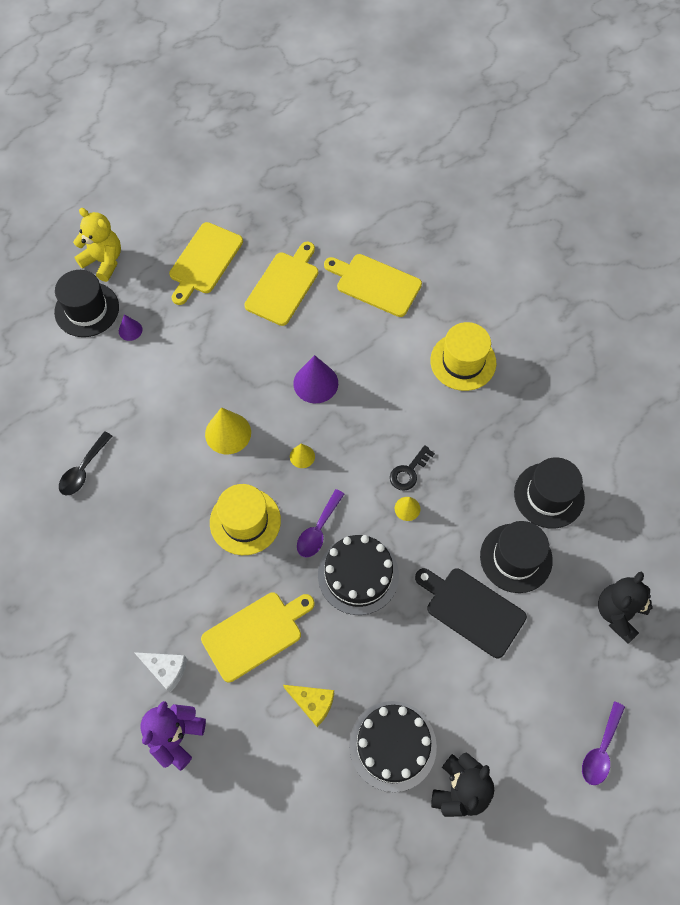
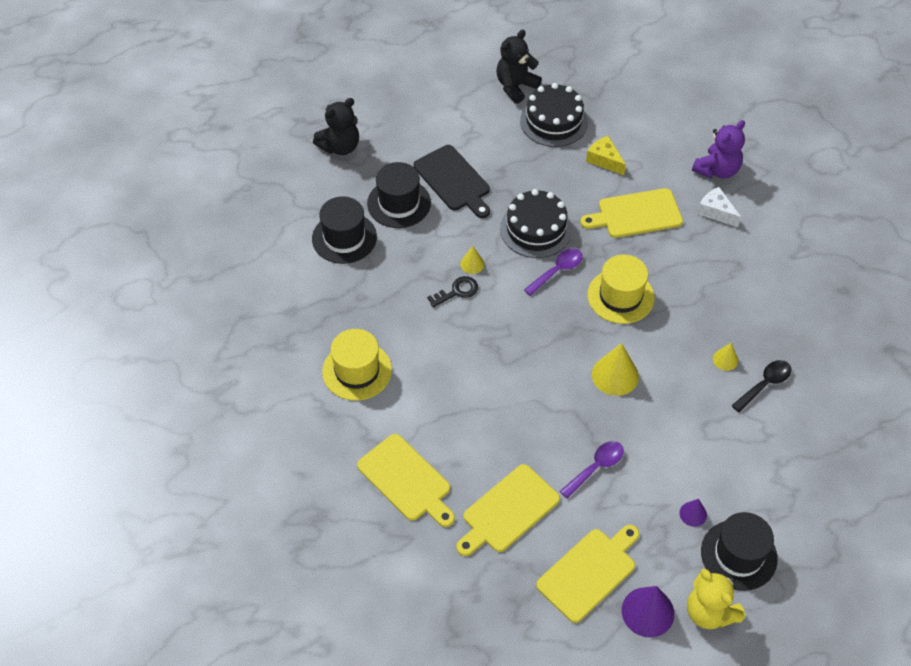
camera: 160 degrees left, 10 degrees down
(302, 456) = (550, 333): yellow cone -> yellow cone (725, 359)
(315, 383) = (512, 396): purple cone -> purple cone (647, 612)
(601, 749) = (404, 79): purple spoon -> purple spoon (596, 467)

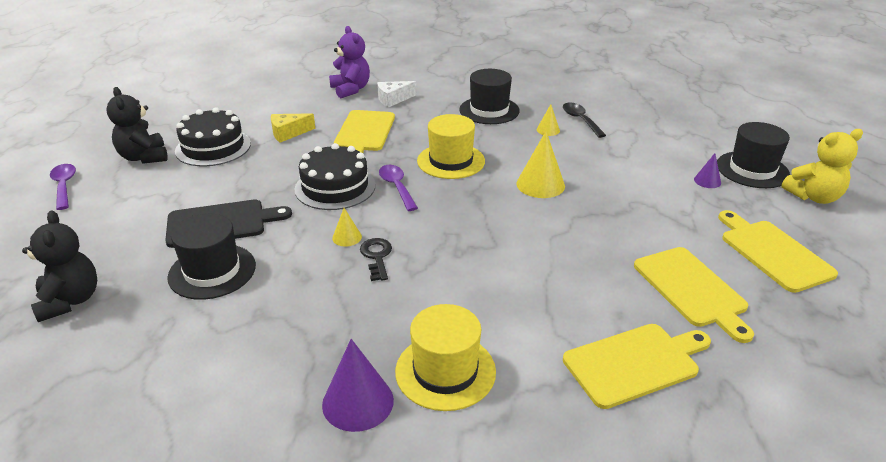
camera: 70 degrees left, 20 degrees down
(344, 238) = (221, 332): black hat -> black hat (489, 110)
(596, 467) = (646, 220): purple spoon -> purple spoon (64, 186)
(647, 612) = (817, 229): purple cone -> purple cone (358, 402)

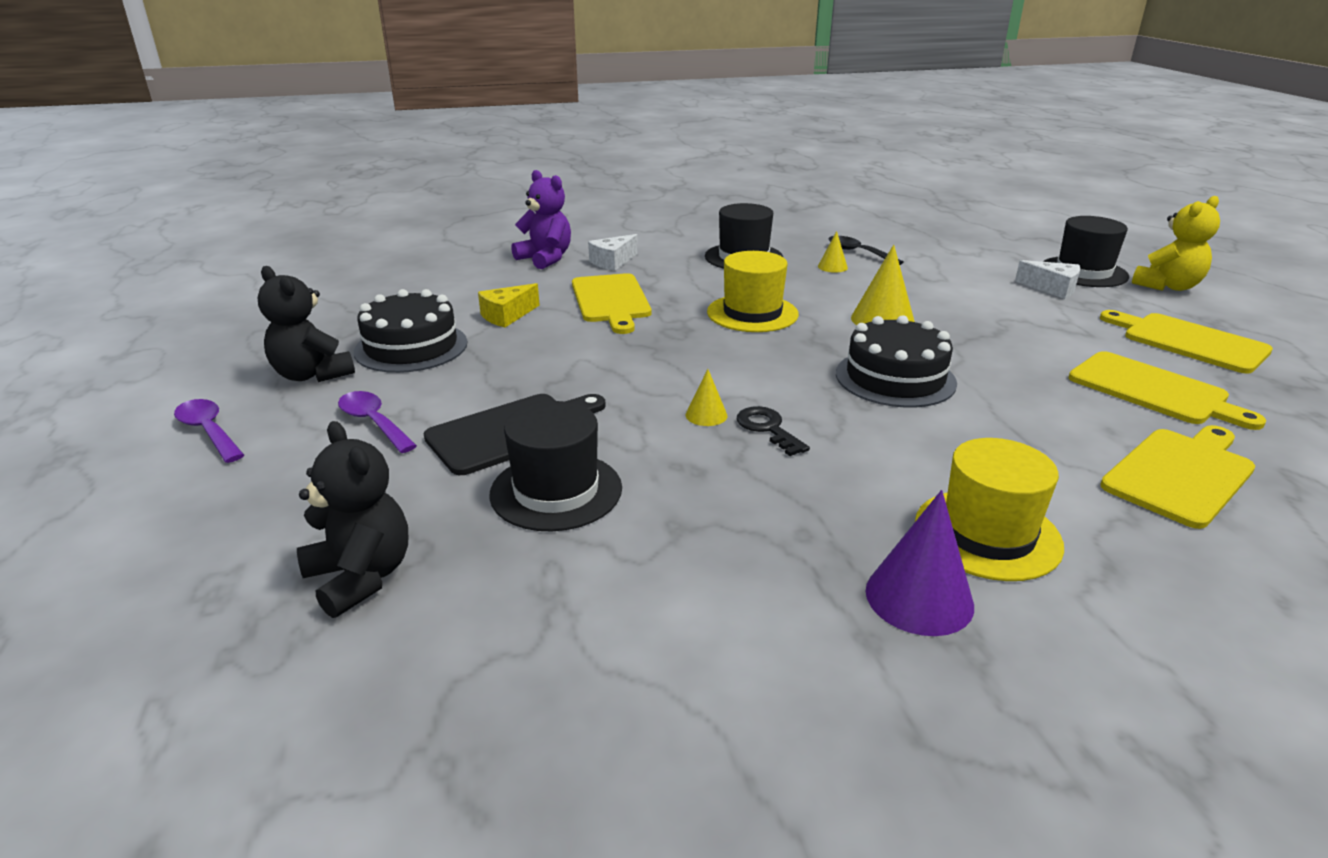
camera: 20 degrees left, 5 degrees down
(335, 187) = (633, 363): black cake -> black cake (895, 378)
(397, 187) = (714, 350): purple spoon -> purple spoon (374, 422)
(707, 181) = (1052, 288): purple cone -> white cheese

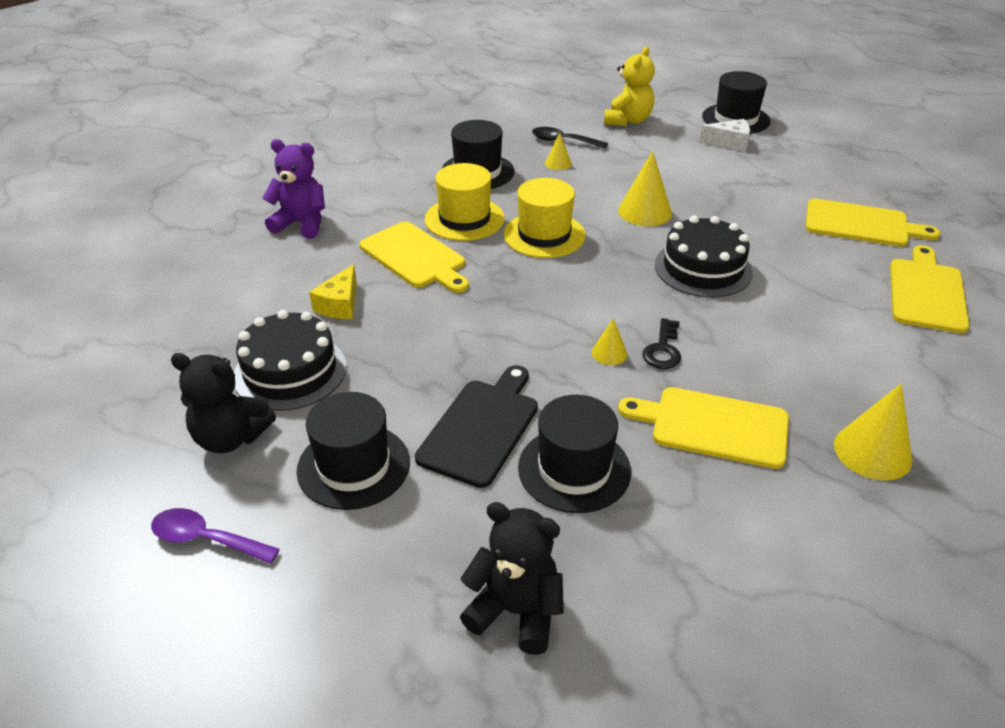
camera: 30 degrees left, 10 degrees up
(374, 422) = (353, 466): purple spoon -> black hat
(613, 262) = (369, 210): white cheese -> none
(767, 428) = (663, 349): black key -> black key turned 105 degrees counterclockwise
(919, 597) = (872, 452): purple cone -> yellow cone
(987, 534) = (867, 385): yellow hat -> yellow hat (464, 219)
(1167, 286) = (797, 119): yellow teddy bear -> yellow teddy bear (628, 121)
(1189, 342) = (848, 171): yellow cutting board -> yellow cutting board (713, 426)

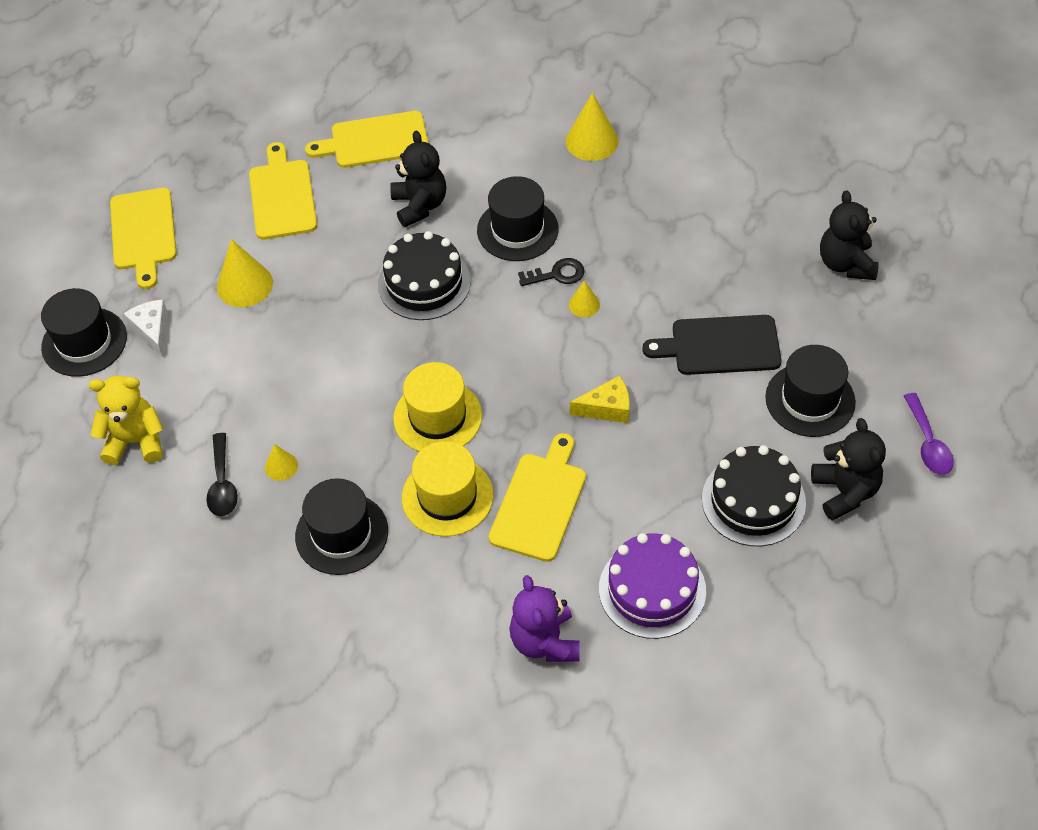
camera: 115 degrees left, 15 degrees up
(280, 283) = (652, 589): none -> purple cake
(340, 305) = (649, 519): yellow cheese -> yellow cheese (607, 408)
(574, 469) = (719, 279): black hat -> black hat (517, 230)
(644, 211) = (347, 355): yellow cone -> yellow cone (244, 285)
(713, 426) = (624, 222): yellow cutting board -> yellow cutting board (143, 233)
(812, 294) = (420, 205): none -> black teddy bear

